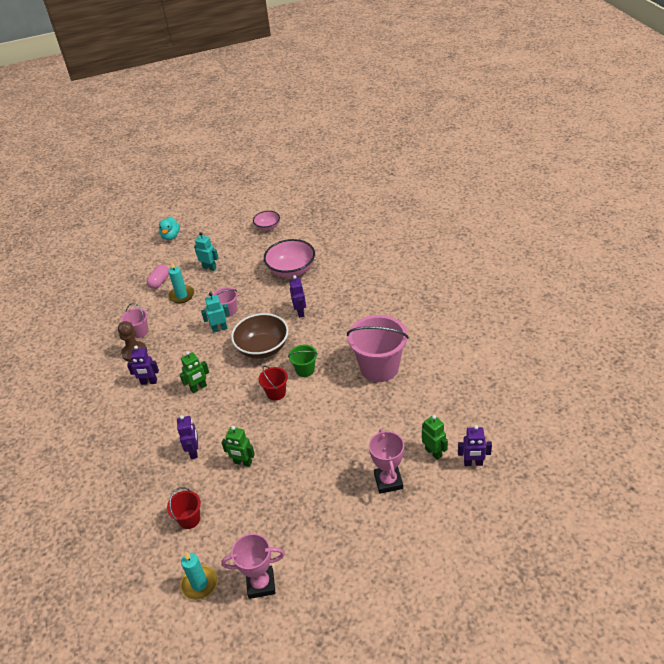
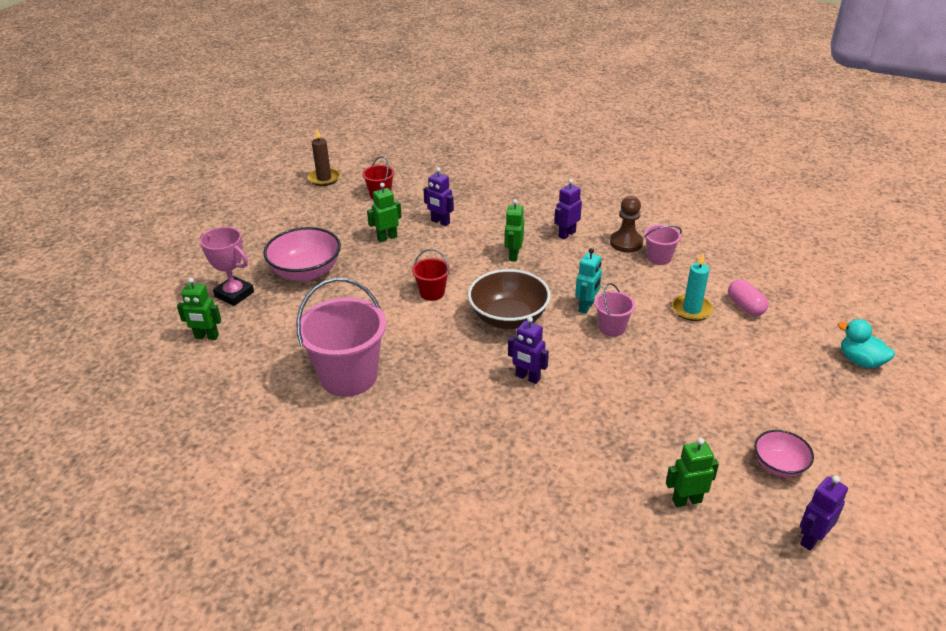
camera: 130 degrees right, 5 degrees down
(199, 584) = (324, 179): turquoise candle -> brown candle
(209, 268) = (729, 356): turquoise robot -> none
(261, 584) = (278, 198): pink trophy -> none
(291, 270) = (627, 422): pink bowl -> pink bowl (306, 272)
(305, 370) = (431, 326): green bucket -> none
(315, 236) = (686, 500): none -> green robot
(473, 463) = (155, 351): purple robot -> purple robot (811, 539)

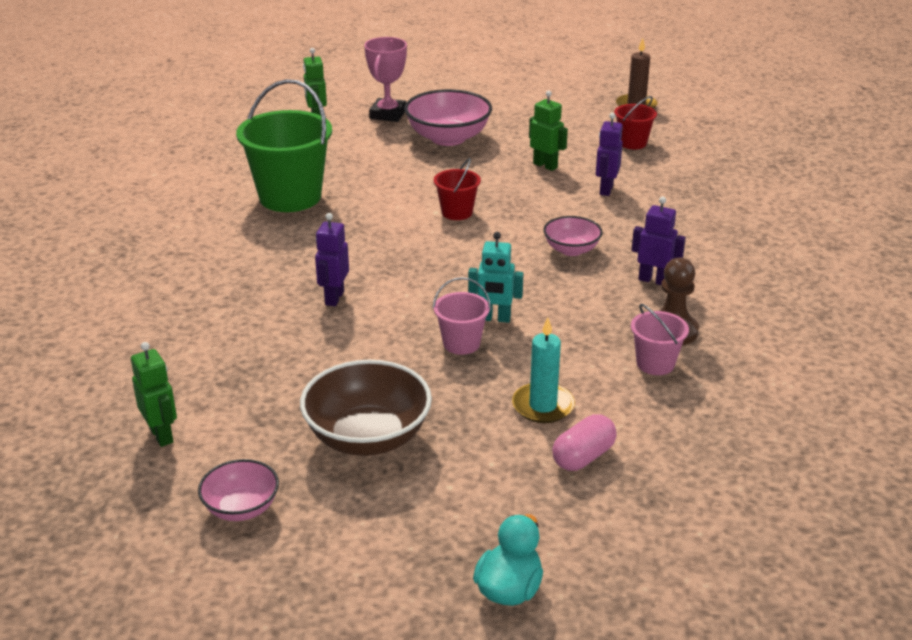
camera: 70 degrees right, 5 degrees down
(349, 376) = (290, 197): pink bucket -> green bucket
(508, 318) = (438, 268): brown bowl -> brown bowl (368, 437)
(513, 255) = (571, 250): green robot -> pink bowl
(811, 539) = (116, 542): purple robot -> none

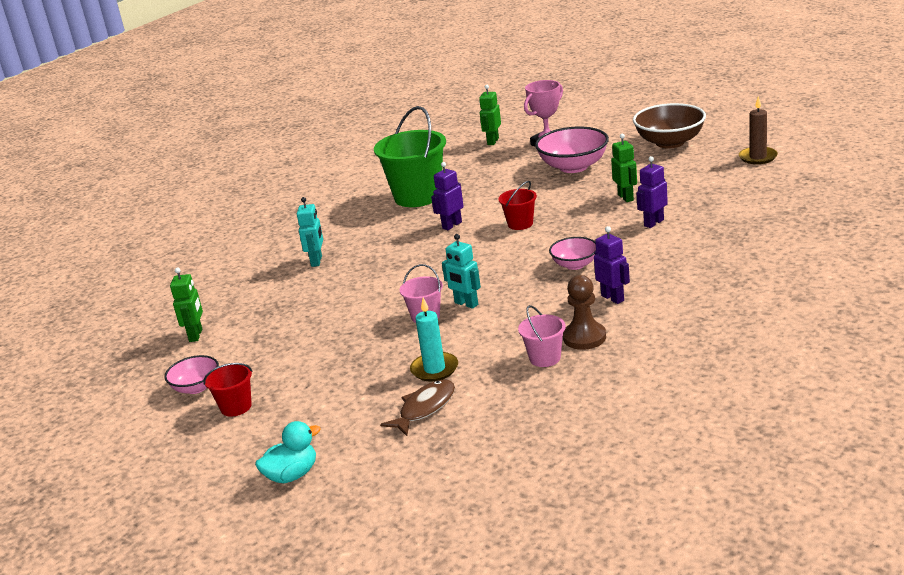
camera: 35 degrees right, 5 degrees down
(238, 300) = (317, 261): none -> turquoise robot
(334, 298) = (376, 270): purple robot -> purple robot (452, 225)
(368, 437) = (306, 363): brown bowl -> brown bowl (670, 142)
(583, 457) = (424, 408): pink capsule -> brown fish
(632, 143) = (719, 188): red bucket -> red bucket (236, 407)

